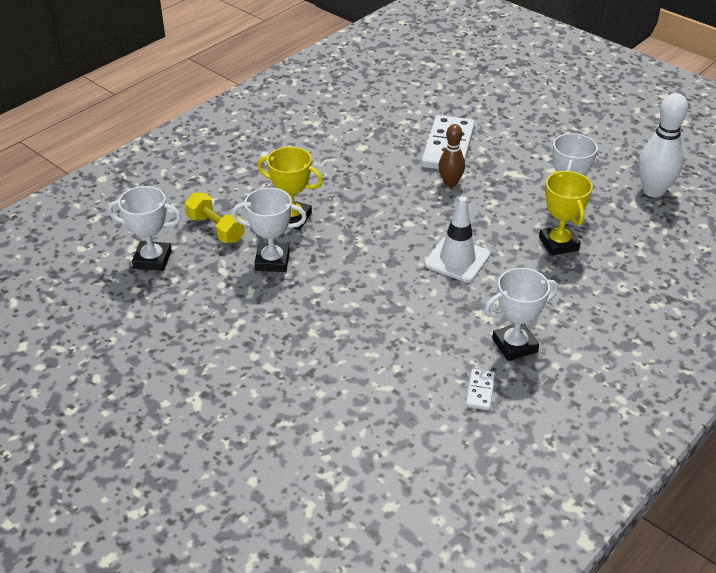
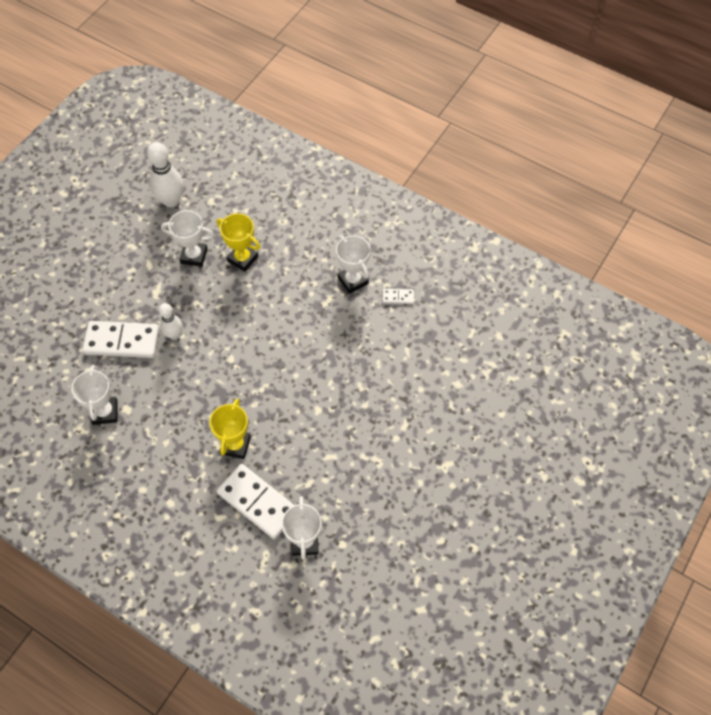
camera: 100 degrees left, 20 degrees up
(215, 229) = (257, 502): yellow dumbbell -> white domino
(272, 261) = (292, 448): white trophy -> white trophy (105, 412)
(450, 183) = (174, 335): brown bowling pin -> white bowling pin
(457, 259) = (270, 321): white traffic cone -> none
(558, 244) = (242, 259): yellow trophy -> yellow trophy turned 60 degrees clockwise

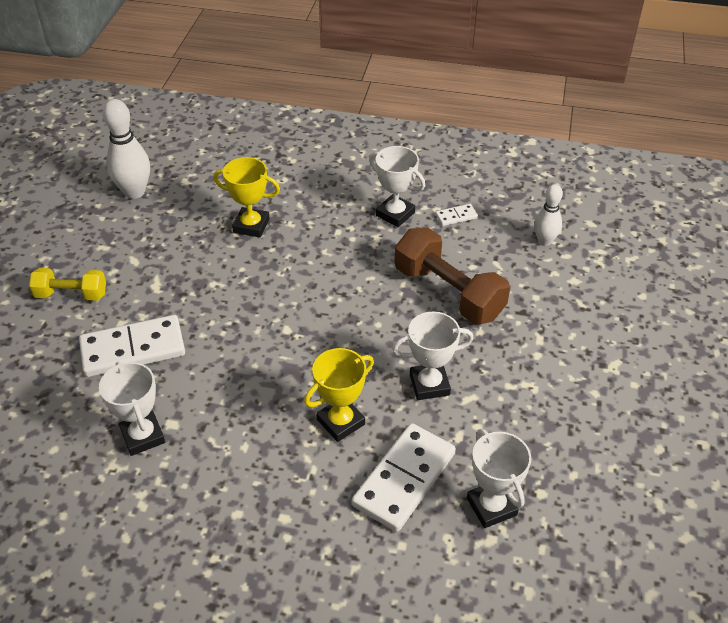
camera: 20 degrees left, 15 degrees down
(97, 281) = (71, 294): none -> yellow dumbbell
(174, 335) = (200, 324): white bowling pin -> white bowling pin (544, 241)
(194, 256) = (188, 237): white trophy -> white trophy (429, 385)
(235, 445) = (340, 422): yellow trophy -> yellow trophy turned 60 degrees clockwise
(257, 502) = (404, 479): white domino -> white domino turned 75 degrees counterclockwise
(358, 365) = (448, 293): none -> brown dumbbell

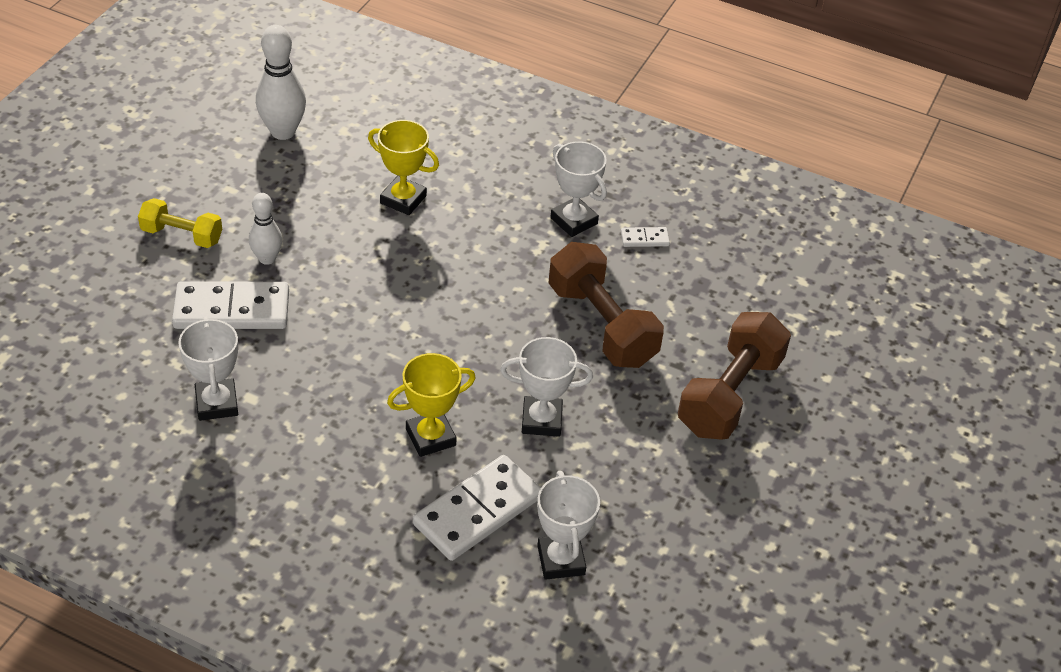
camera: 10 degrees right, 0 degrees up
(544, 241) = (738, 290): white bowling pin -> white bowling pin (267, 258)
(573, 327) = (729, 394): none -> brown dumbbell

